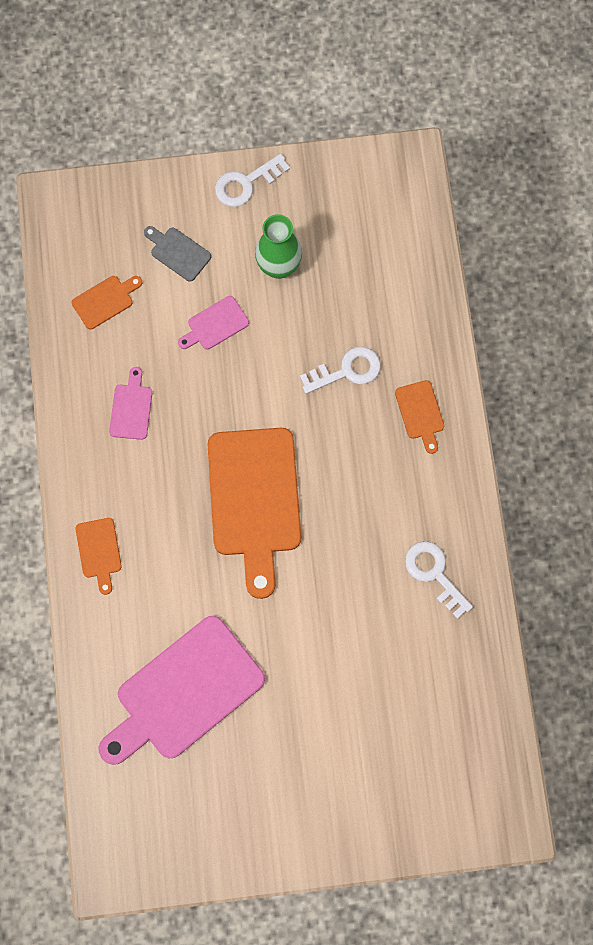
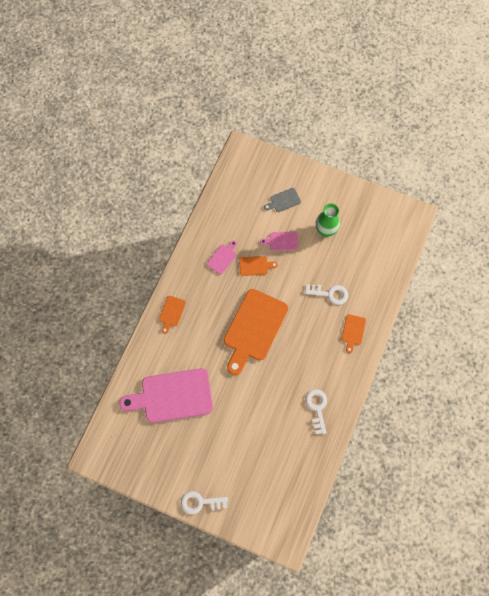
camera: 30 degrees right, 5 degrees down
(105, 301) = (238, 205): orange cutting board -> orange cutting board (255, 266)
(178, 252) = (283, 200): grey cutting board -> grey cutting board turned 90 degrees counterclockwise
(246, 183) = (332, 186): white key -> white key (200, 502)

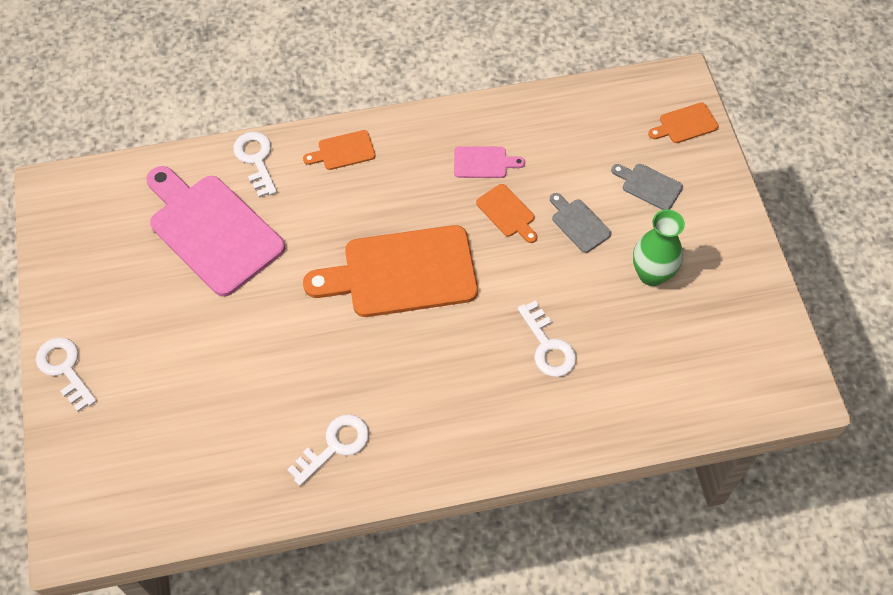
camera: 55 degrees right, 10 degrees down
(147, 354) = (256, 159): none -> white key
(281, 241) = (579, 223): pink cutting board -> grey cutting board
(353, 331) = (510, 421): orange cutting board -> orange cutting board (685, 124)

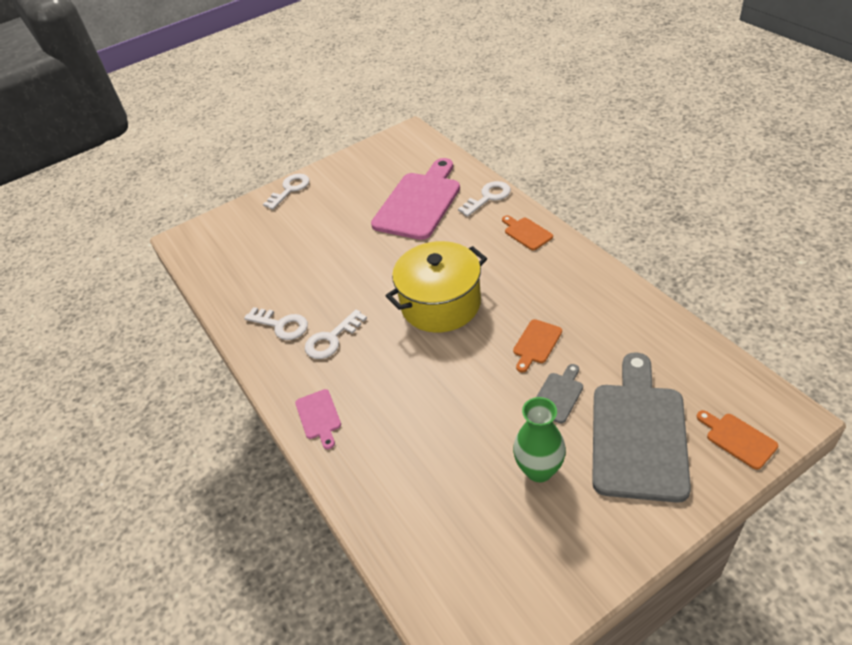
camera: 75 degrees right, 15 degrees down
(402, 272) = (440, 304): orange cutting board -> yellow pot
(483, 163) = (575, 311): pink cutting board -> pink cutting board (319, 417)
(548, 346) = (421, 418): white key -> white key (331, 339)
(649, 186) = (638, 434): grey cutting board -> grey cutting board, size x2.27

